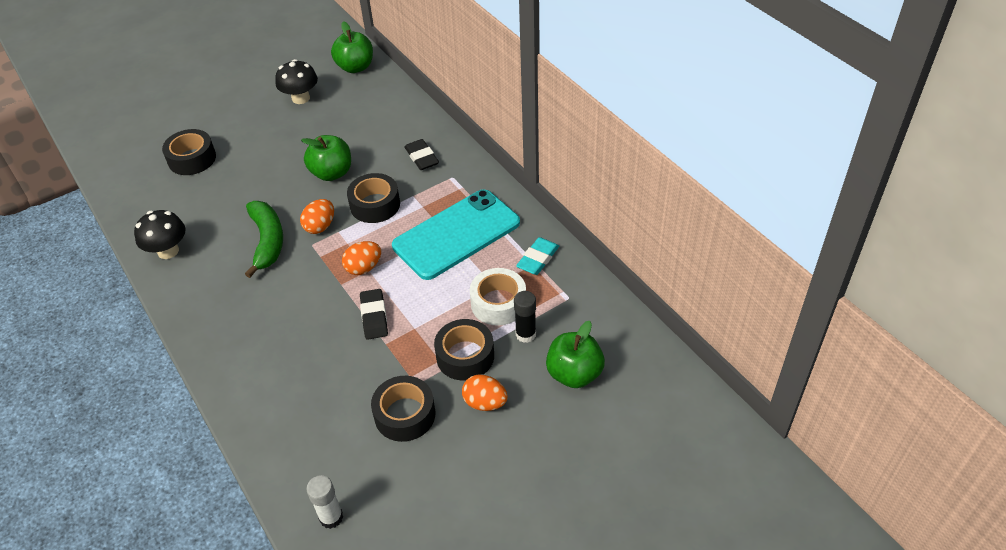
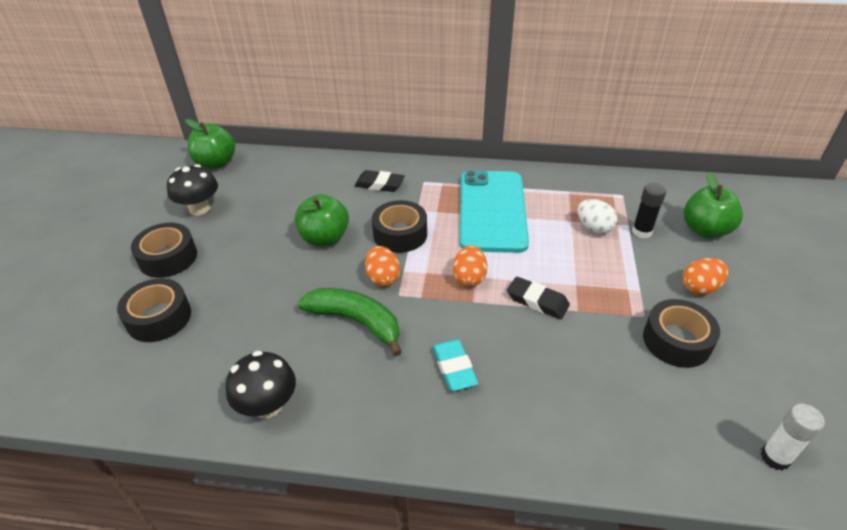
camera: 50 degrees left, 5 degrees down
(465, 356) = (636, 273): black tape -> black tape (168, 258)
(498, 303) = (594, 228): white tape -> white egg
(538, 259) = (566, 188): turquoise eraser -> turquoise eraser (454, 368)

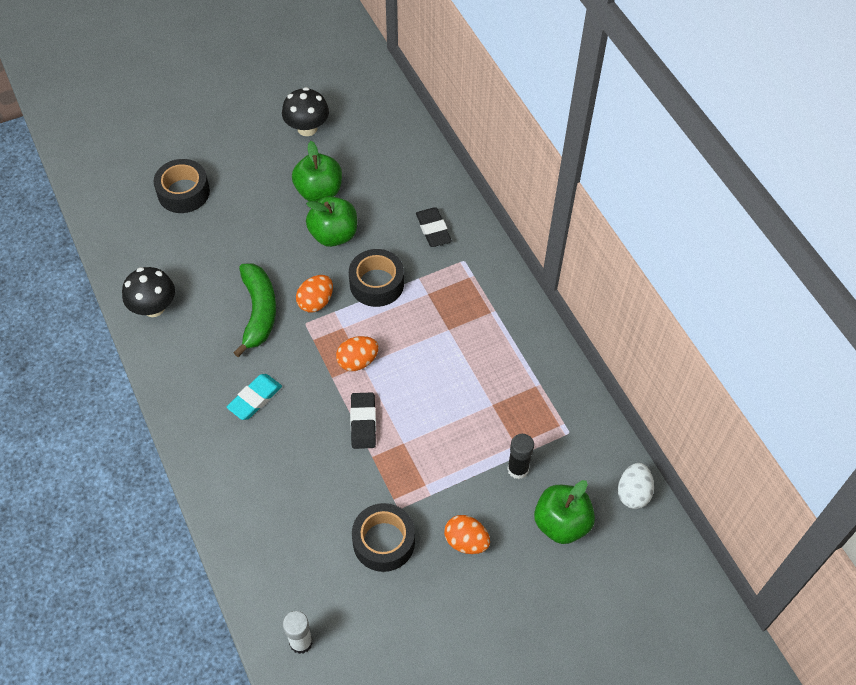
camera: 55 degrees right, 15 degrees up
(168, 258) = (241, 152): black tape -> none
(216, 163) = (371, 94): green apple -> green apple (319, 191)
(492, 211) = (460, 335): turquoise phone -> none
(594, 228) = (494, 427): white egg -> white egg (633, 493)

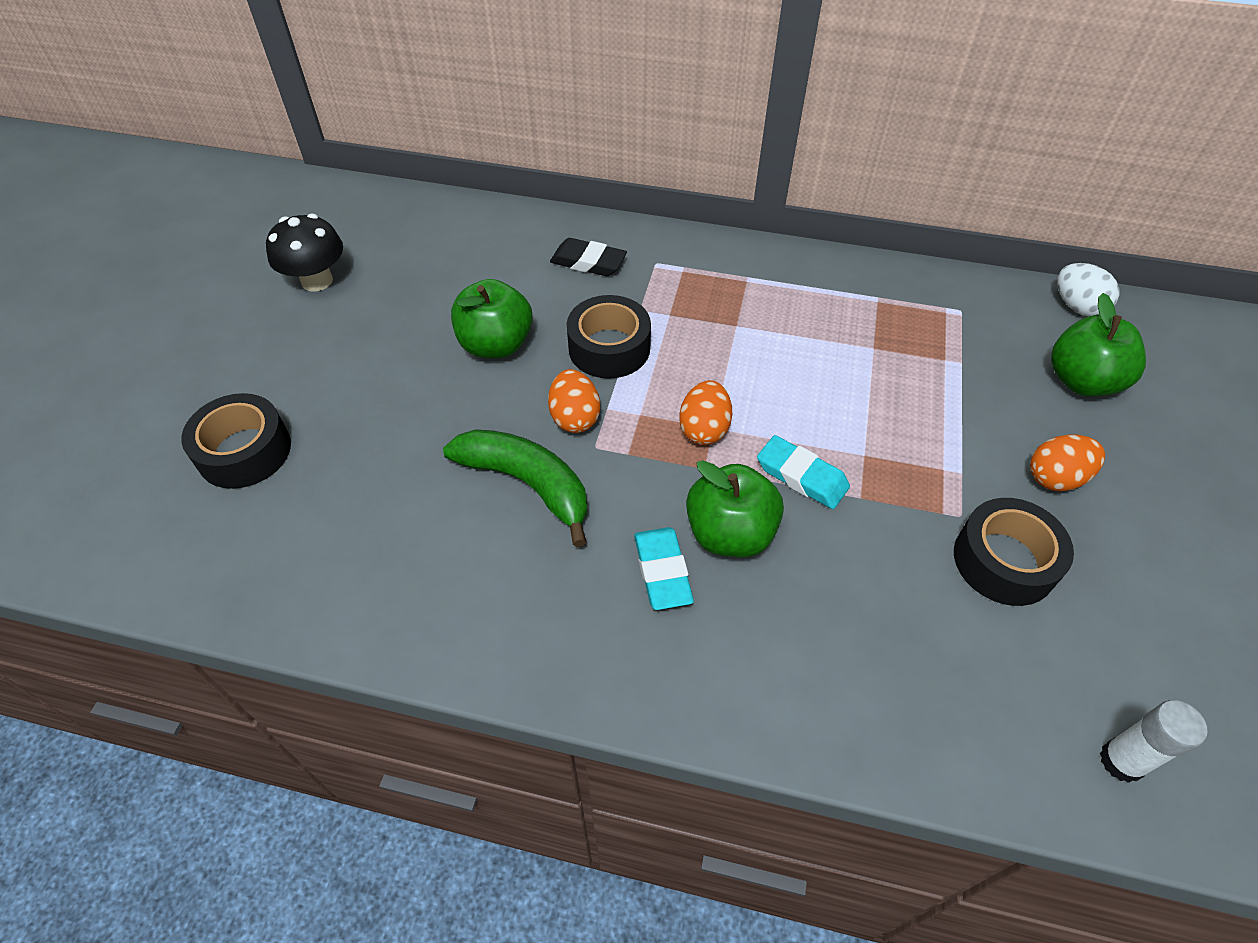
camera: 50 degrees left, 5 degrees down
(153, 307) = (386, 603): black mushroom -> none
(319, 191) = (418, 322): green apple -> green apple (730, 533)
(363, 422) = (801, 476): black eraser -> turquoise eraser
(518, 469) = (981, 375): black glue stick -> none

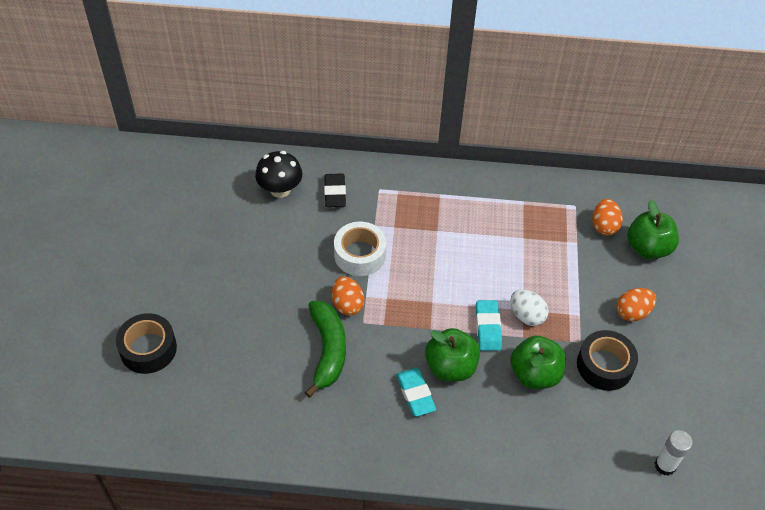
camera: 10 degrees left, 0 degrees up
(317, 281) = (157, 224): black mushroom -> black mushroom (280, 190)
(496, 345) = (287, 260): green apple -> green apple (534, 374)
(527, 484) = (327, 350): green banana -> green banana turned 60 degrees clockwise
(588, 262) = (335, 193): black eraser -> black eraser turned 75 degrees clockwise
(609, 348) = (360, 254): black tape -> white tape
(704, 429) = (427, 303): orange egg -> orange egg (604, 226)
(801, 476) = (488, 327): turquoise eraser -> turquoise eraser turned 60 degrees clockwise
(1077, 306) = (645, 196): white egg -> white egg (526, 316)

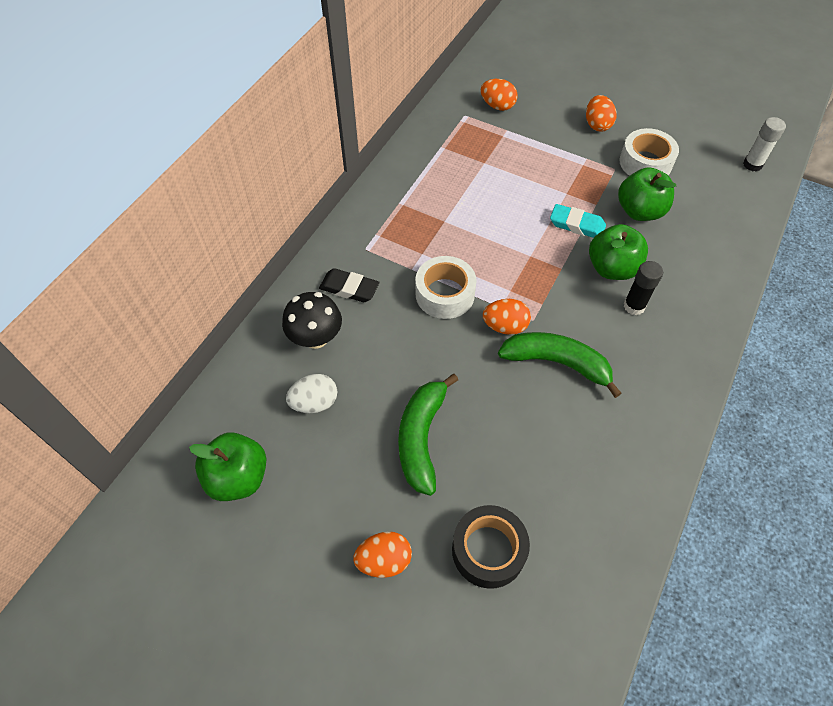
camera: 65 degrees left, 5 degrees up
(121, 290) = (384, 560): none -> orange egg
(222, 281) = (421, 437): none -> green banana
(415, 394) = (634, 306): turquoise eraser -> black glue stick
(526, 316) = (574, 193): white egg -> white egg (314, 403)
(604, 365) = (645, 163): black tape -> white tape
(648, 248) = (534, 89): green apple -> green apple (238, 477)

